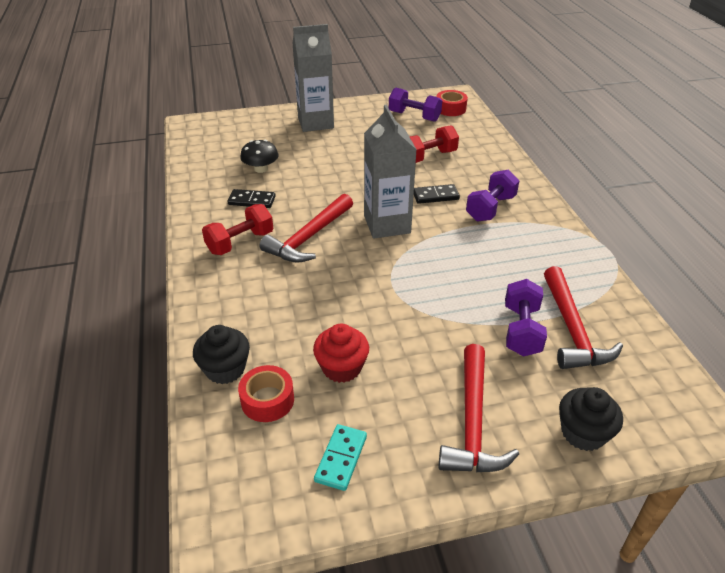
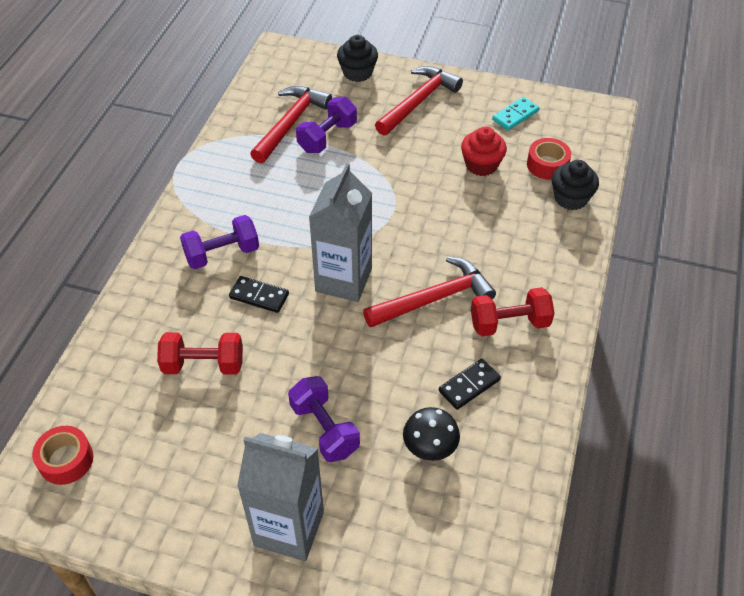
camera: 150 degrees left, 10 degrees up
(252, 200) = (469, 385): black domino -> black domino turned 75 degrees counterclockwise
(414, 116) = (135, 467): purple dumbbell -> purple dumbbell (324, 429)

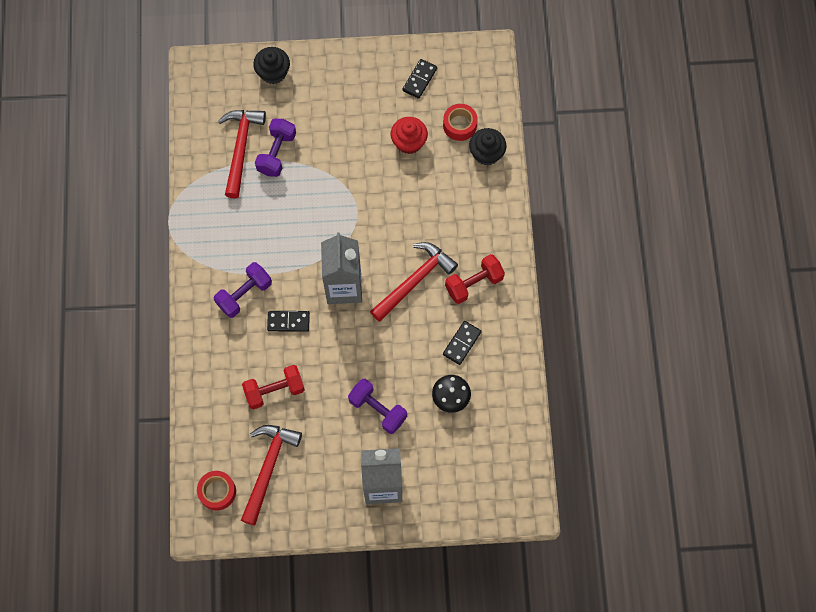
camera: 20 degrees left, 20 degrees up
(418, 102) = (336, 90): red hammer -> red hammer (268, 468)
(515, 115) = (419, 79): turquoise domino -> black domino

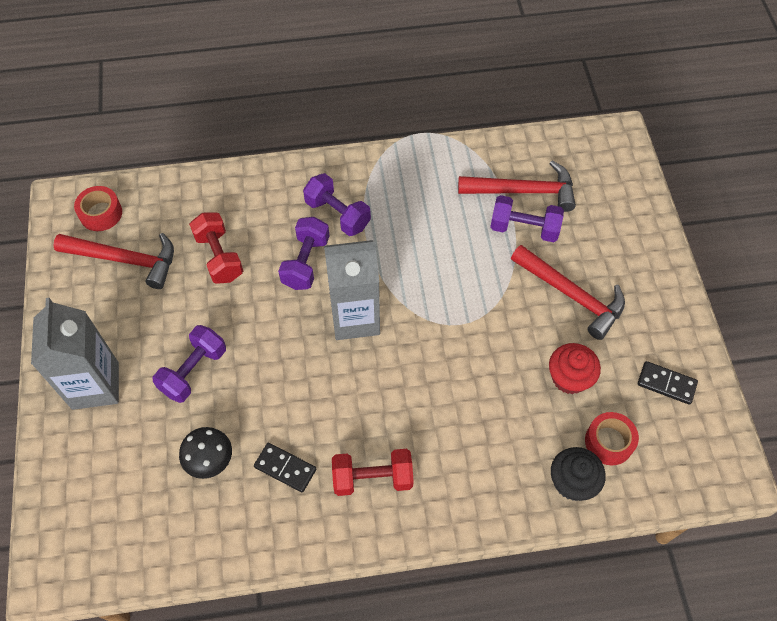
camera: 85 degrees right, 10 degrees down
(273, 72) = (632, 214): black cupcake -> none
(288, 322) = (306, 262): black domino -> purple dumbbell
(414, 281) = (370, 401): red hammer -> red hammer (571, 295)
(474, 283) = (372, 478): red dumbbell -> red dumbbell turned 60 degrees counterclockwise

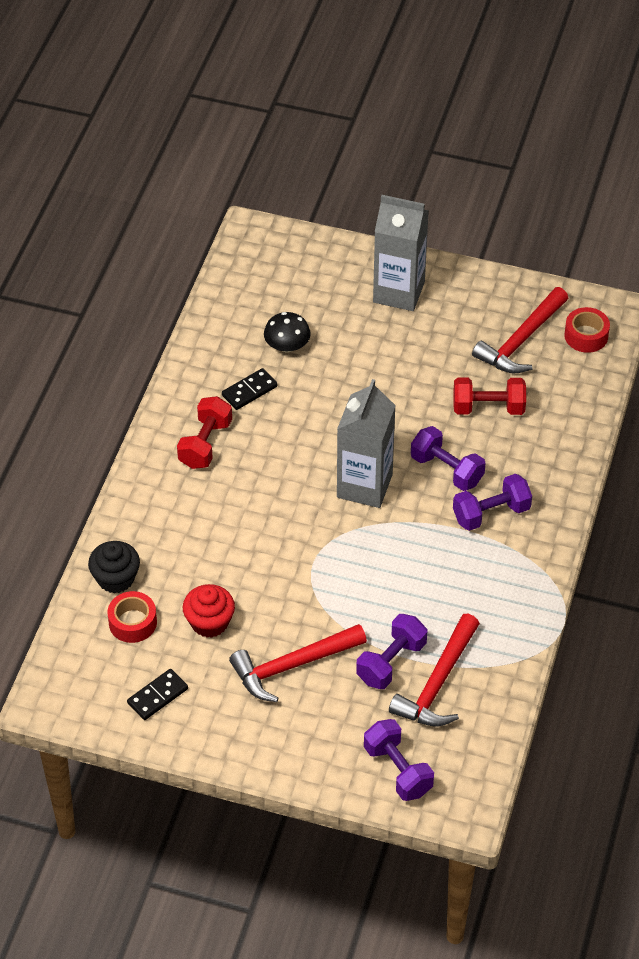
camera: 115 degrees right, 10 degrees down
(193, 371) = (375, 357): purple dumbbell -> purple dumbbell (398, 770)

